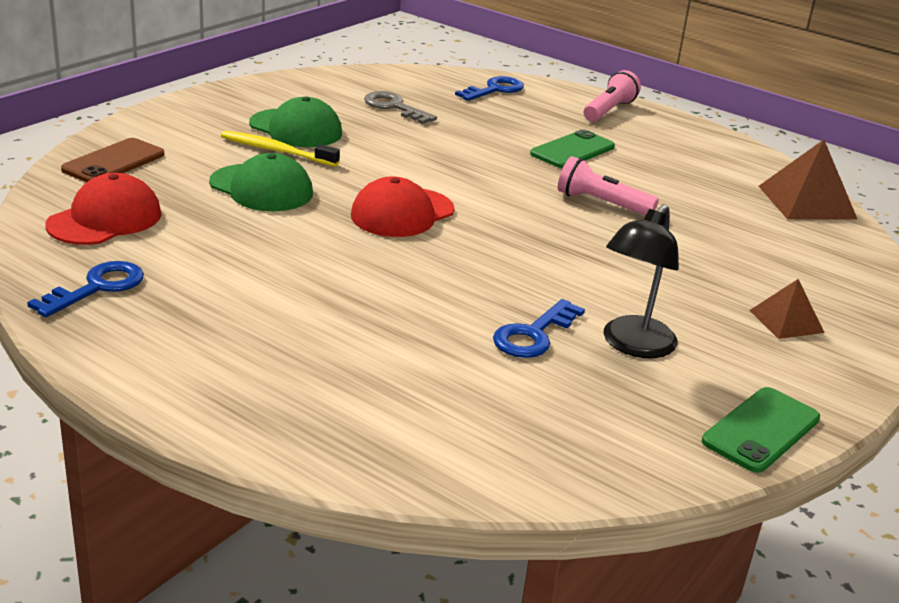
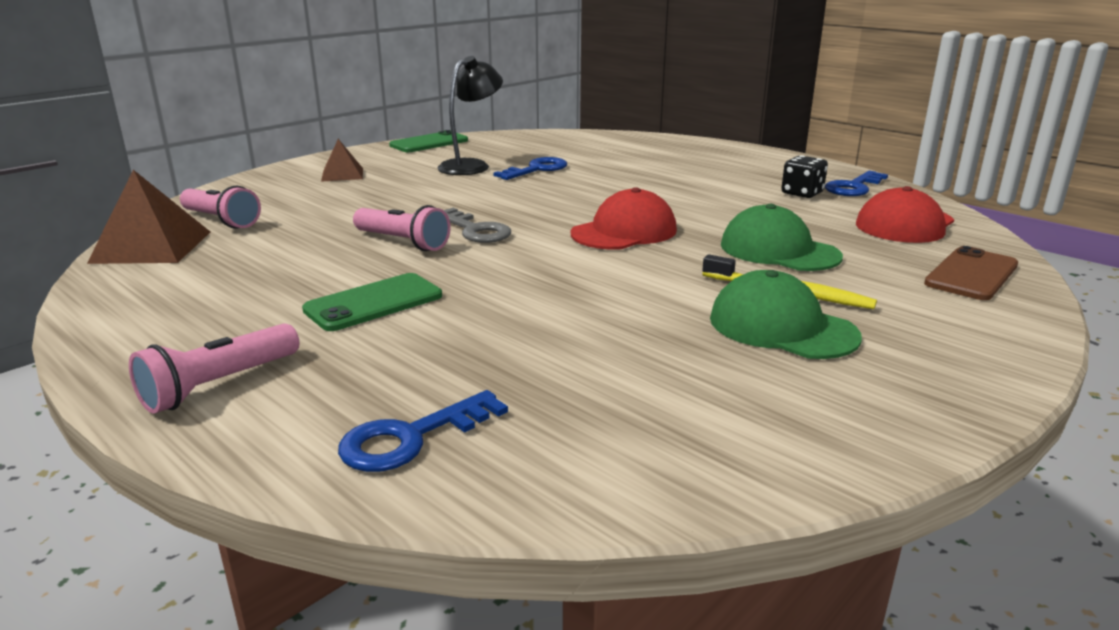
camera: 170 degrees left, 5 degrees down
(178, 274) = (802, 193): none -> black dice
(394, 107) = (631, 377): grey key -> grey key (475, 230)
(801, 234) = (221, 220): none -> pink flashlight

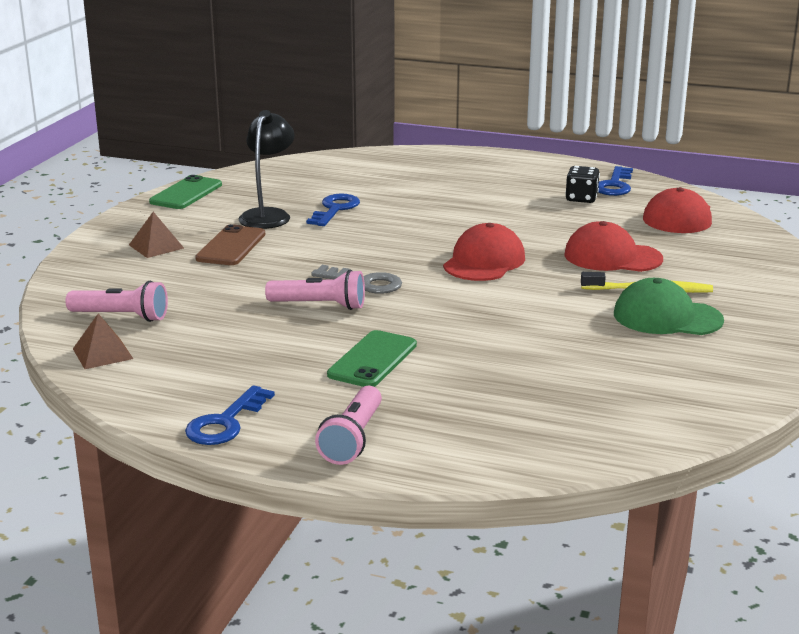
camera: 25 degrees left, 0 degrees up
(152, 247) = (102, 353): brown pyramid -> brown pyramid, size x0.60
(411, 438) = (523, 437): blue key -> blue key (225, 422)
(779, 250) = (612, 257): green cap -> red cap
(971, 274) = (750, 252): brown phone -> brown phone (231, 246)

